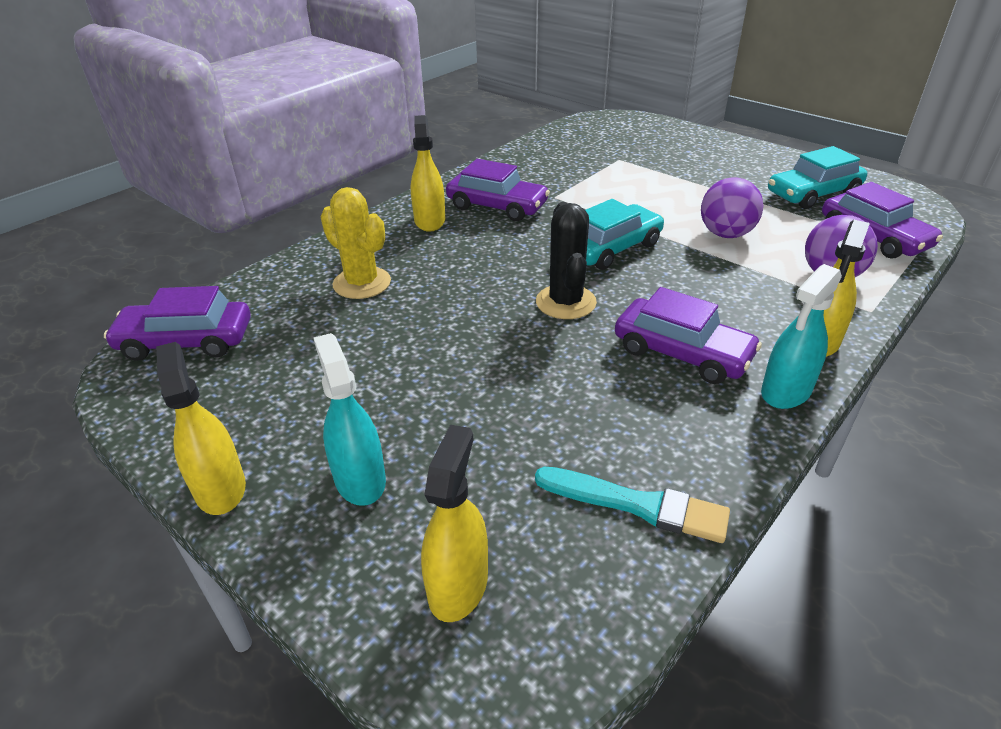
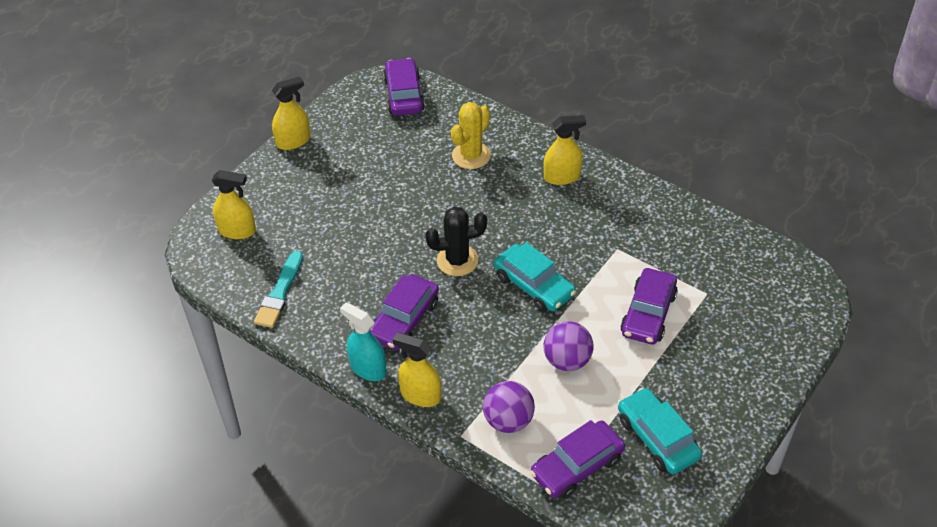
camera: 85 degrees right, 10 degrees up
(360, 479) = (298, 188): turquoise spray bottle -> none
(497, 206) = (593, 213): purple car -> purple car (648, 314)

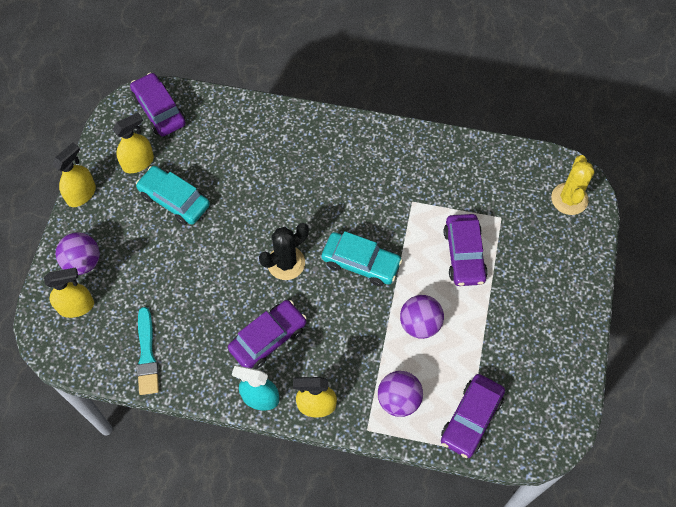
camera: 25 degrees left, 15 degrees up
(263, 196) = (83, 262): none -> purple ball
(404, 320) = (268, 338): purple car -> purple car turned 135 degrees counterclockwise
(471, 156) = (248, 153): yellow cactus -> yellow cactus (569, 199)
(562, 177) = (335, 147): yellow spray bottle -> yellow spray bottle (138, 162)
(657, 438) = (521, 366): turquoise car -> turquoise car (174, 200)

